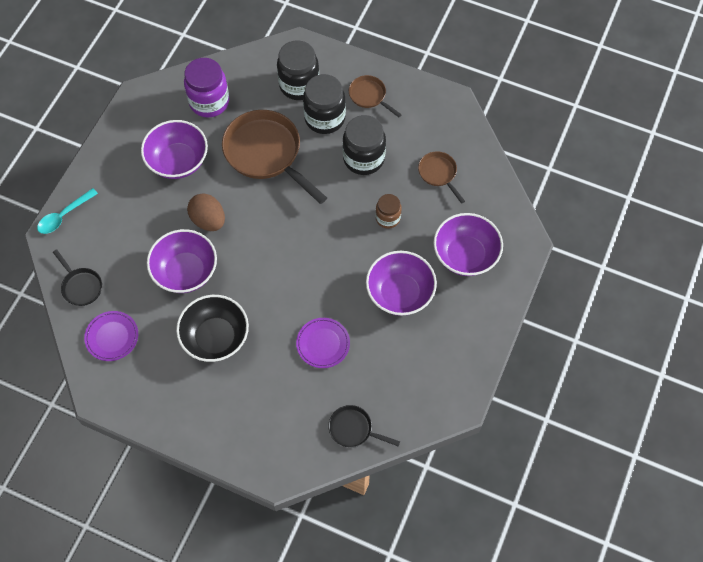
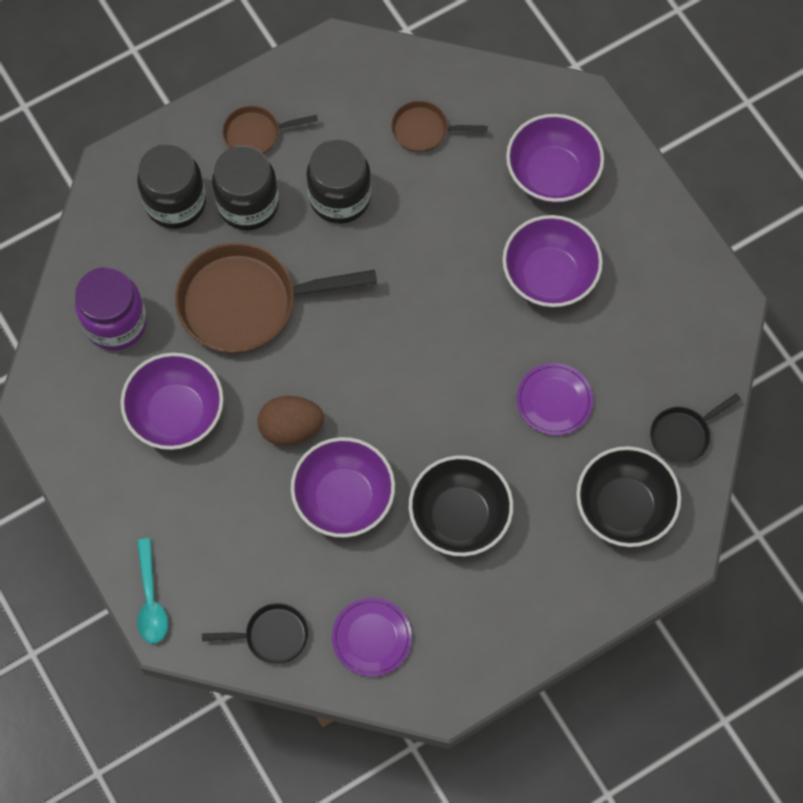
camera: 55 degrees left, 5 degrees up
(283, 423) = (624, 507): none -> black bowl
(388, 218) = (441, 224): brown jar -> none

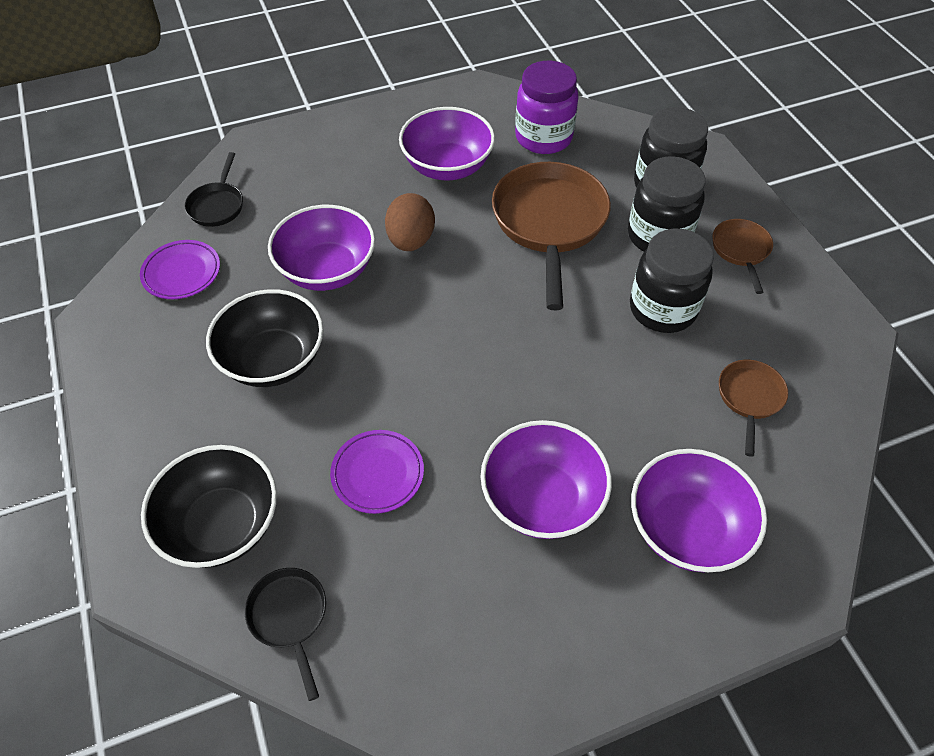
camera: 100 degrees right, 15 degrees down
(151, 599) = (284, 137): turquoise spoon -> none

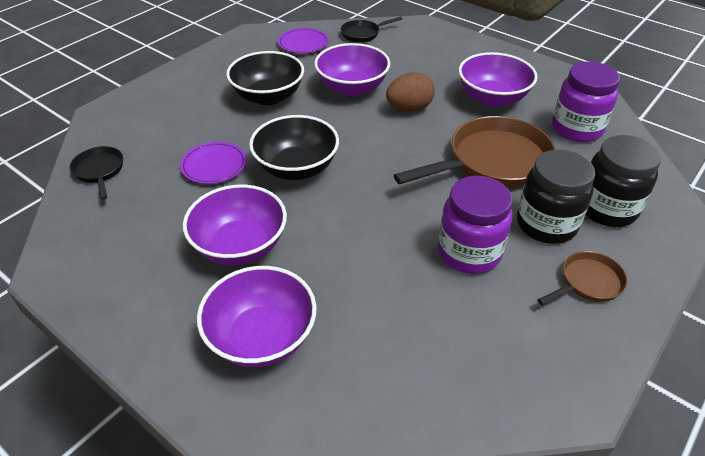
camera: 60 degrees right, 10 degrees down
(222, 524) = (146, 125): black bowl -> black bowl (296, 168)
(289, 617) = (99, 171): black pan -> black pan turned 60 degrees counterclockwise
(662, 309) = (469, 252): black jar -> purple jar
(749, 398) = (422, 339): brown pan -> none

